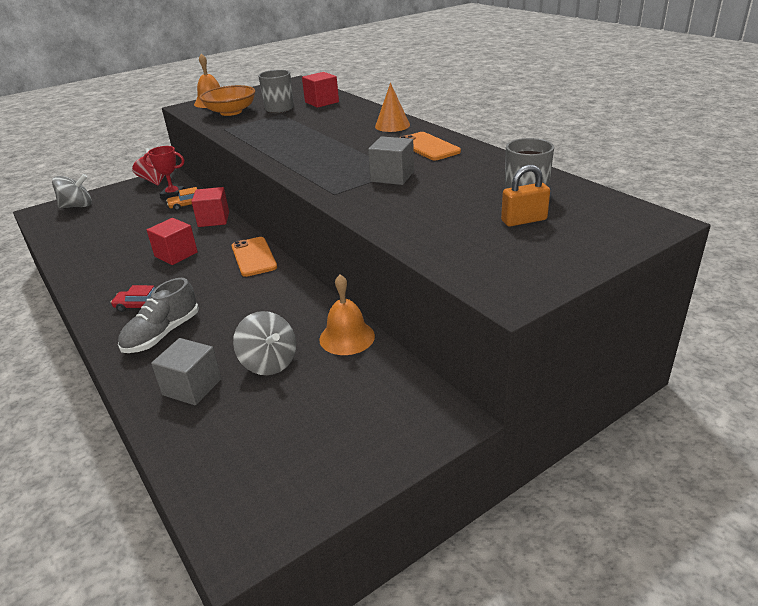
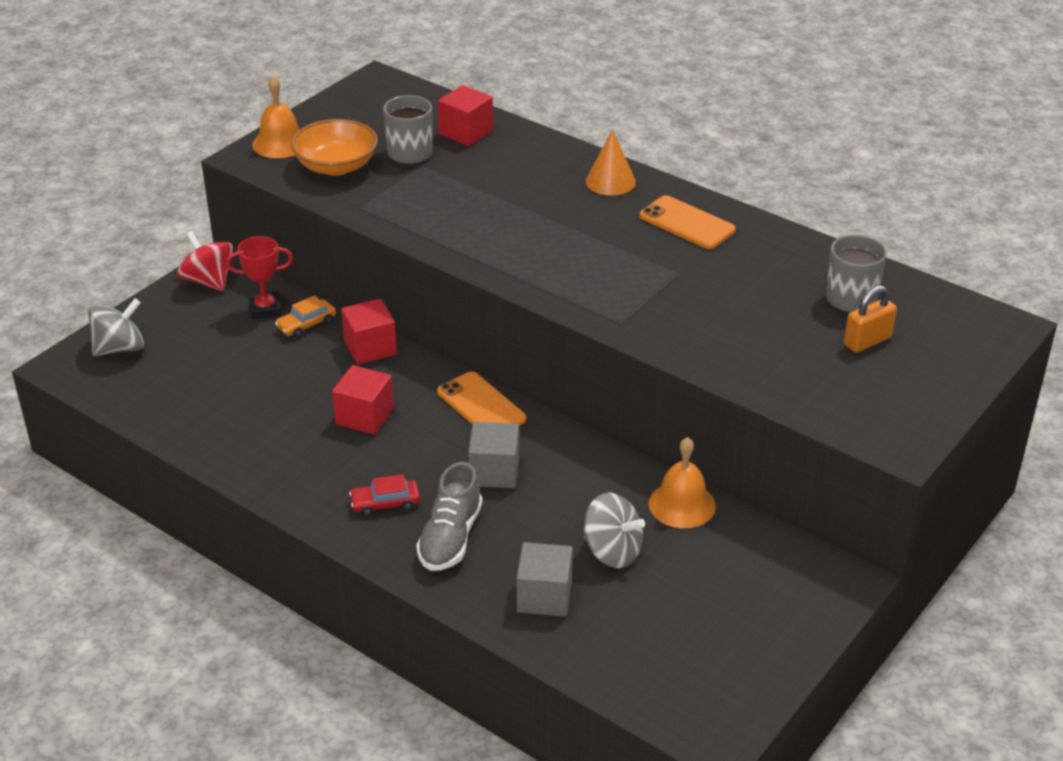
camera: 20 degrees left, 5 degrees up
(392, 176) = (674, 285): grey cube -> grey cube (494, 472)

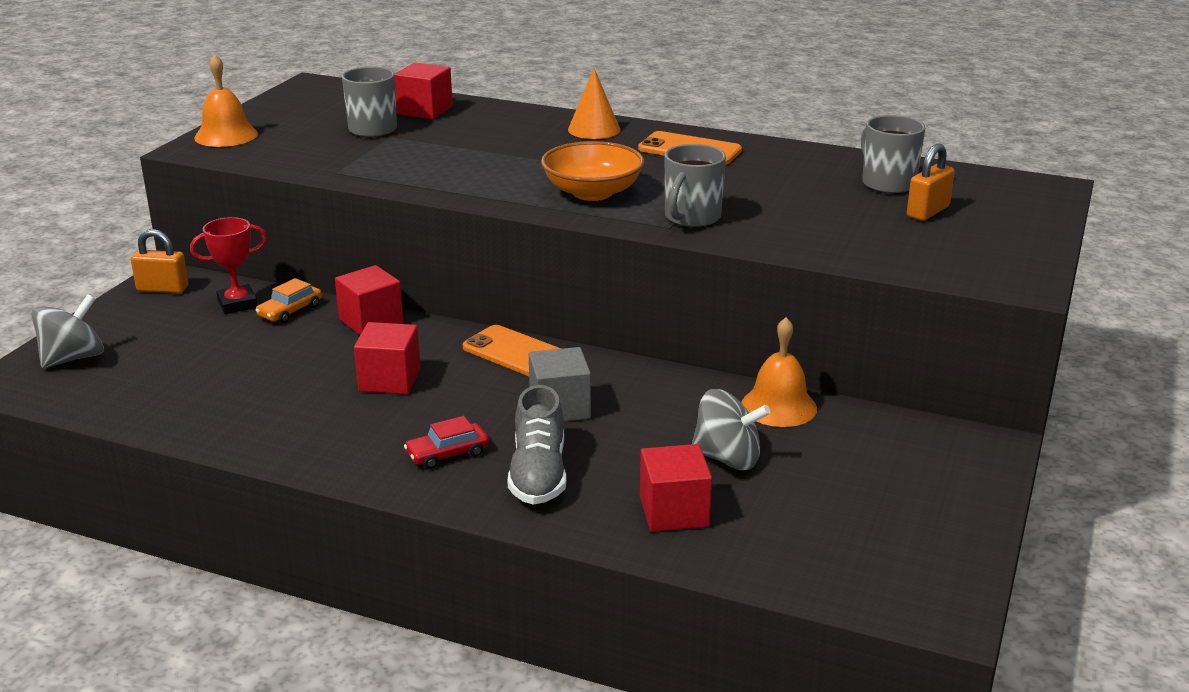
camera: 15 degrees left, 10 degrees down
(208, 281) = (162, 289): red spinning top -> orange padlock
(336, 166) = (296, 146): orange bowl -> orange bowl (592, 192)
(544, 596) = (674, 512): grey cube -> red cube
(646, 315) = (691, 218): none -> grey mug

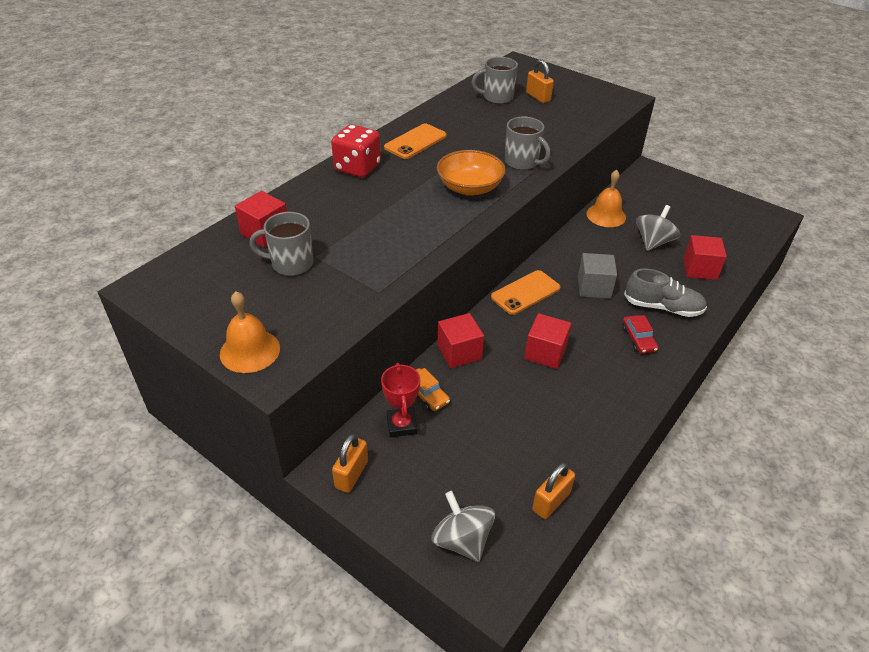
camera: 75 degrees left, 15 degrees up
(125, 406) = (551, 501): none -> orange padlock
(594, 129) = (357, 168): orange cone -> red dice

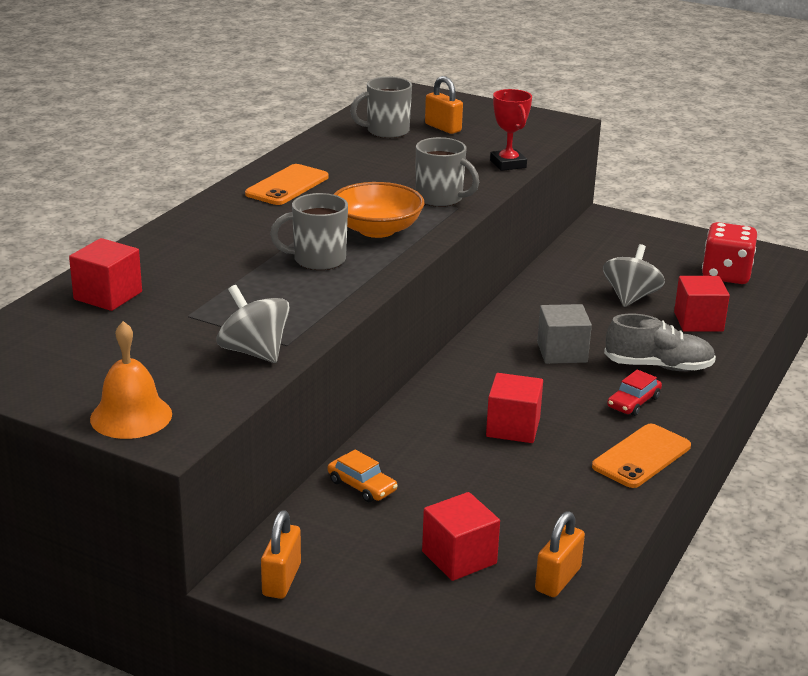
camera: 10 degrees left, 15 degrees down
(291, 264) = (156, 325): grey mug -> grey mug (318, 260)
(357, 168) = (214, 218): red dice -> red dice (726, 275)
(401, 425) = (336, 521): red trophy -> red trophy (508, 164)
(459, 352) = (395, 437): red cube -> red cube (459, 557)
(462, 540) = (450, 630): grey spinning top -> grey spinning top (254, 352)
(525, 292) = (470, 365): orange phone -> orange phone (641, 456)
(606, 215) = (560, 273): orange bell -> none
(638, 339) = (633, 402): red car -> red car turned 60 degrees clockwise

